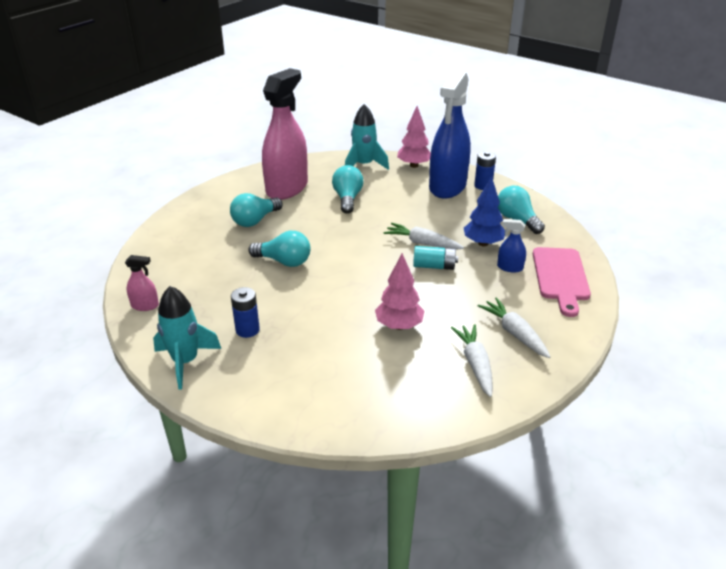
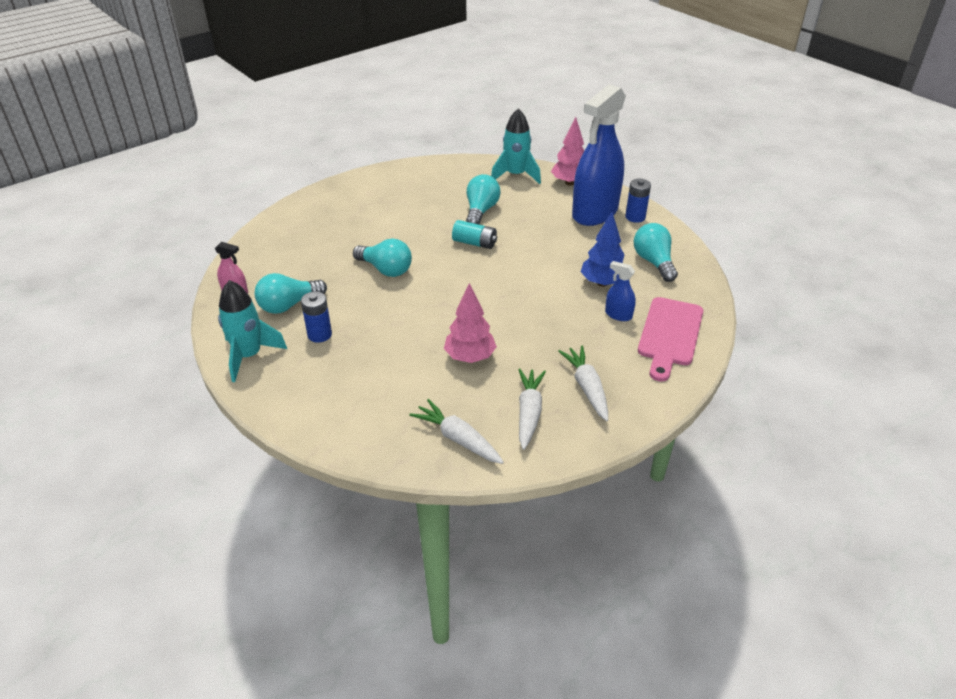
camera: 15 degrees right, 5 degrees up
(255, 220) = (376, 221): turquoise light bulb -> turquoise light bulb (288, 305)
(287, 188) = (423, 190): pink spray bottle -> none
(422, 243) = (536, 272): white carrot -> white carrot (458, 439)
(434, 266) = (537, 300): turquoise battery -> turquoise battery (474, 243)

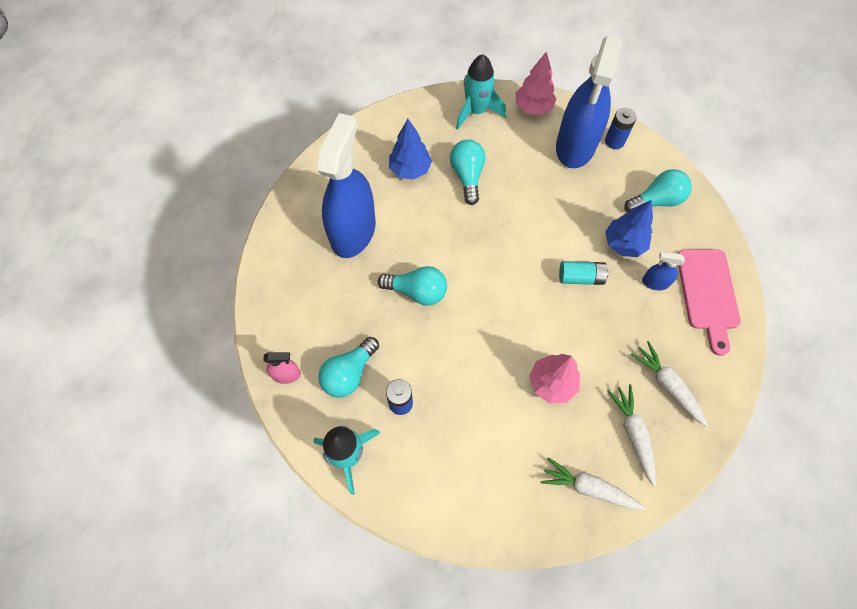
camera: 20 degrees left, 25 degrees up
(356, 222) = (353, 231): none -> blue spray bottle
(432, 197) = (410, 169): none -> blue tree
(474, 243) = (483, 225): turquoise battery -> turquoise battery (580, 277)
(654, 262) = (656, 201): turquoise light bulb -> turquoise light bulb turned 105 degrees clockwise

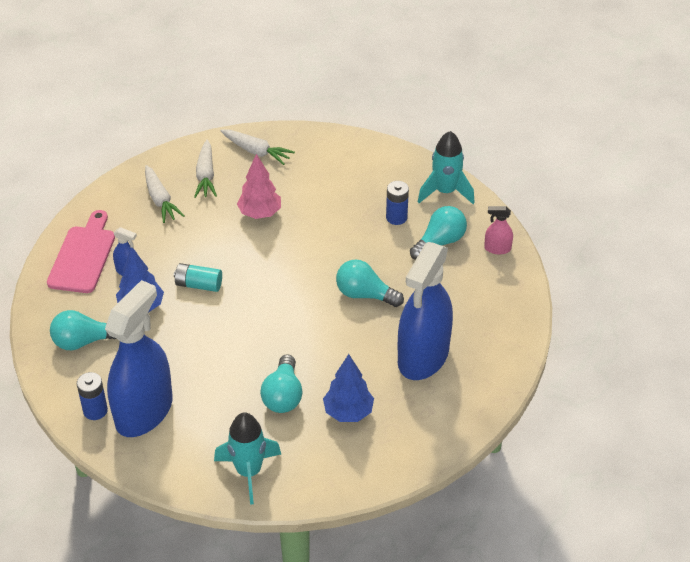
camera: 170 degrees left, 20 degrees down
(533, 107) = (175, 466): pink tree -> none

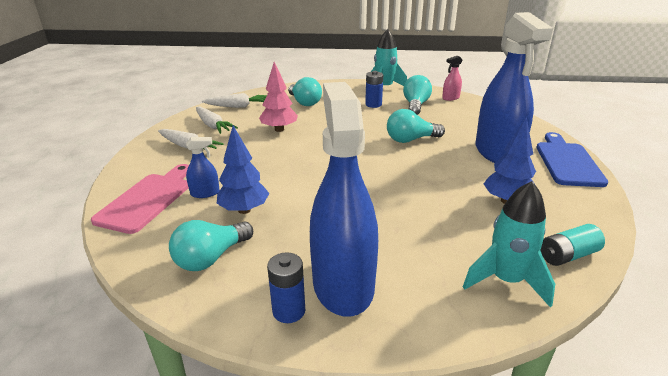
camera: 35 degrees left, 15 degrees down
(83, 256) = (147, 200): pink cutting board -> pink cutting board turned 45 degrees clockwise
(198, 285) = (280, 178): turquoise battery -> turquoise battery (568, 255)
(283, 395) = (445, 213): turquoise light bulb -> turquoise light bulb (304, 102)
(471, 404) = (567, 162): none -> blue cutting board

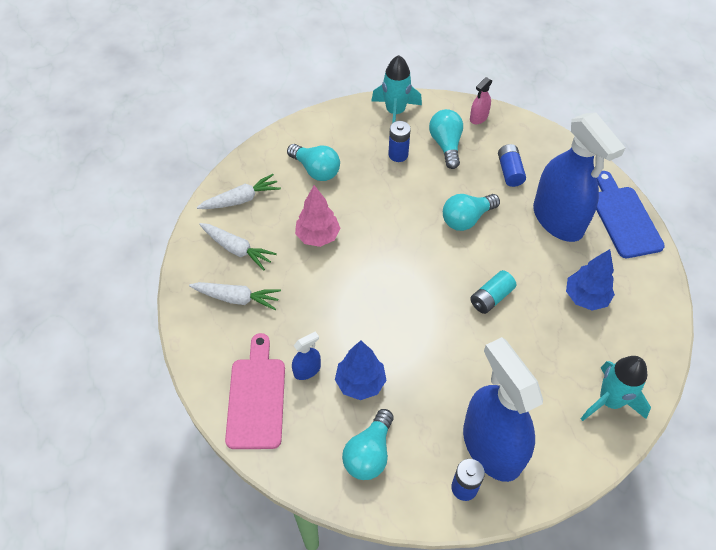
camera: 20 degrees left, 25 degrees up
(464, 123) = (509, 171): none -> blue battery
(568, 255) = (647, 356): turquoise battery -> turquoise battery (491, 298)

